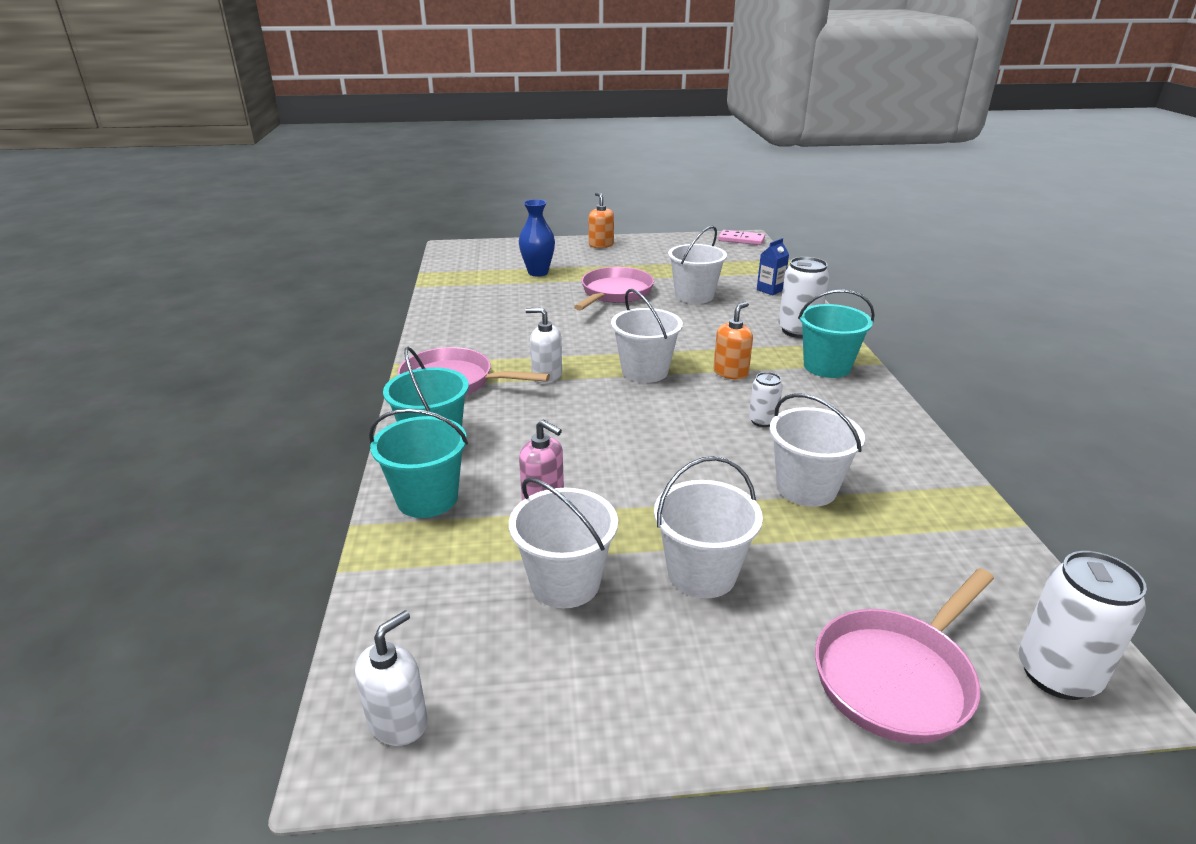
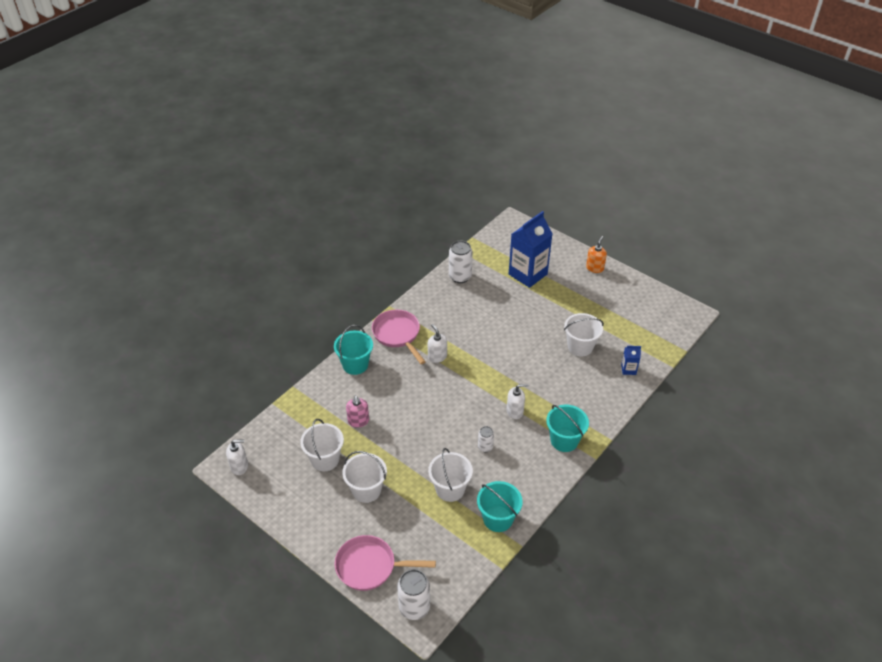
camera: 45 degrees right, 15 degrees up
(427, 498) = (324, 392): turquoise bucket -> turquoise bucket (498, 519)
(538, 272) = (528, 274): blue vase -> blue carton
(615, 293) = (543, 318): pink pan -> none
(645, 371) = (480, 383): white bucket -> none
(731, 372) = (515, 411): orange soap dispenser -> white soap dispenser
(741, 240) = (686, 314): pink domino -> none
(798, 331) = (591, 409): white can -> white can (460, 277)

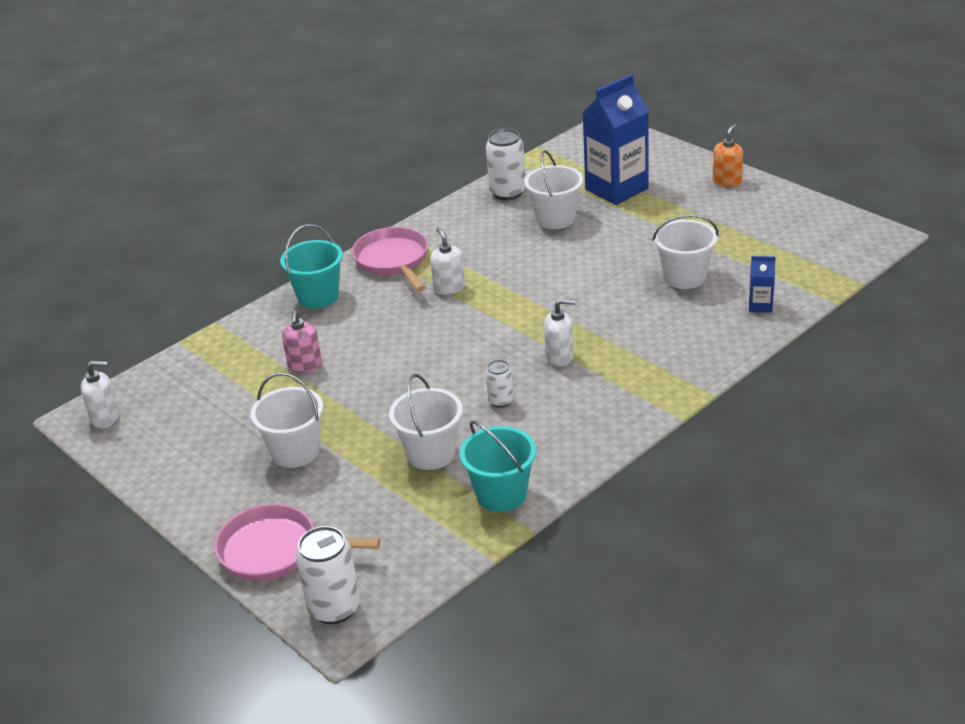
camera: 10 degrees right, 10 degrees down
(325, 459) = (240, 411): white bucket -> white bucket (555, 218)
(564, 440) = (634, 394): turquoise bucket -> none

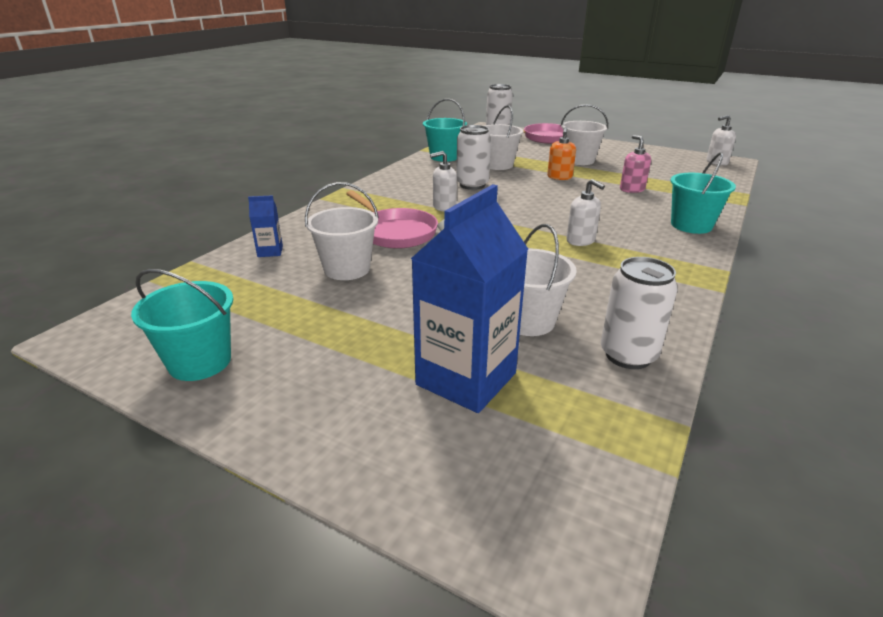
camera: 160 degrees right, 5 degrees down
(393, 261) = (665, 257): pink pan -> pink pan (395, 232)
(501, 401) = (472, 185): white can -> white can, size x1.78
(727, 181) = (281, 416): orange soap dispenser -> orange soap dispenser (559, 177)
(786, 213) = (200, 362): none -> turquoise bucket

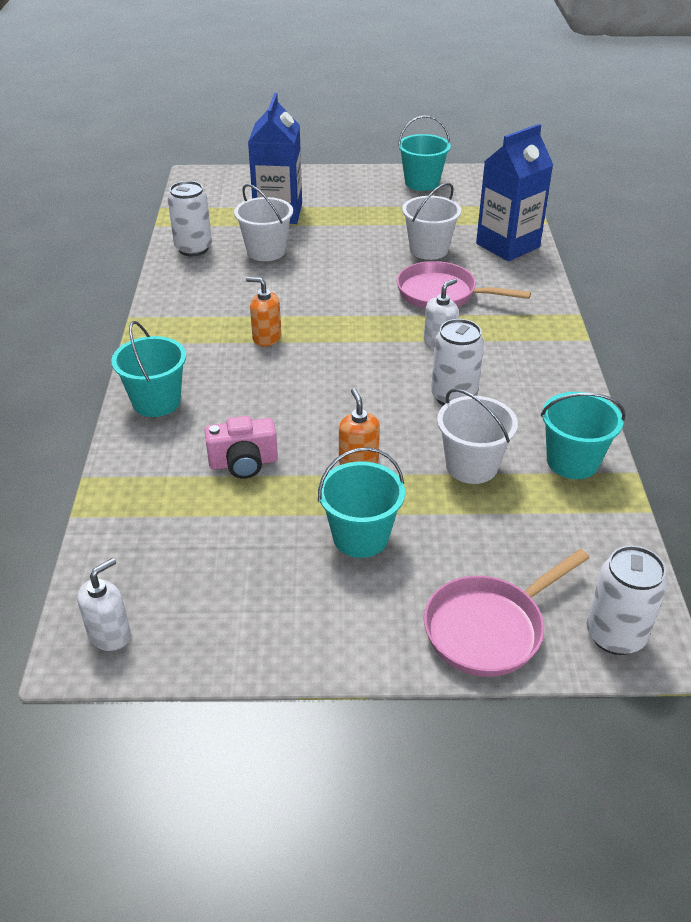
camera: 150 degrees right, 10 degrees up
(270, 251) = (507, 245): blue carton -> blue carton, size x2.28
(579, 160) = (360, 537): white bucket -> turquoise bucket
(580, 241) = (266, 338): white soap dispenser -> orange soap dispenser
(632, 189) = (243, 463): pink soap dispenser -> pink camera

